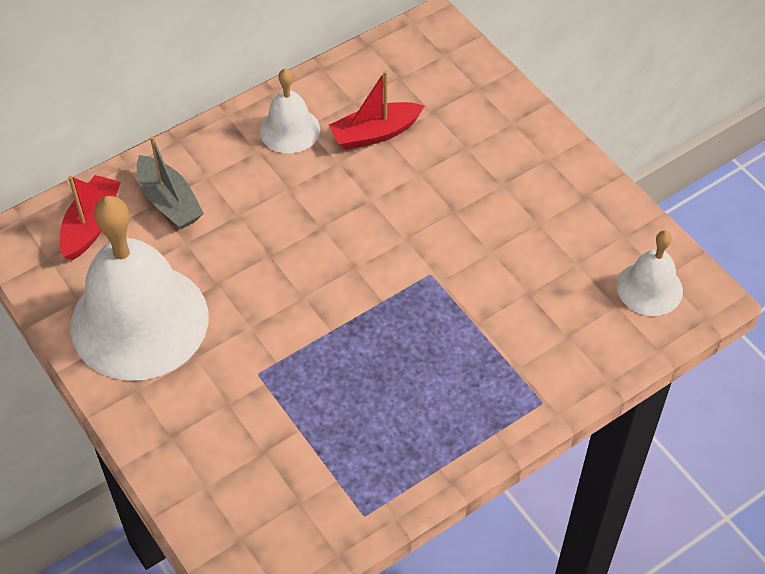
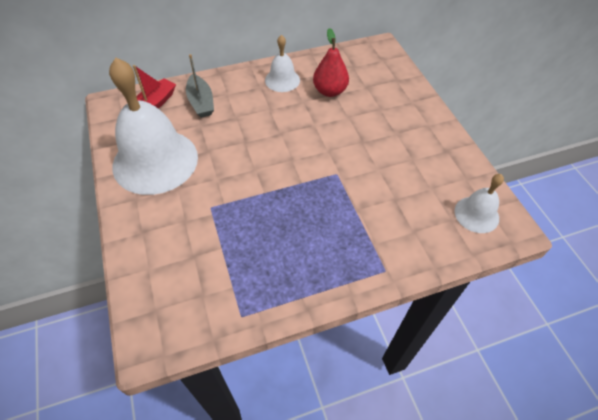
camera: 15 degrees right, 0 degrees up
(375, 133) = (330, 91): red boat -> red pear

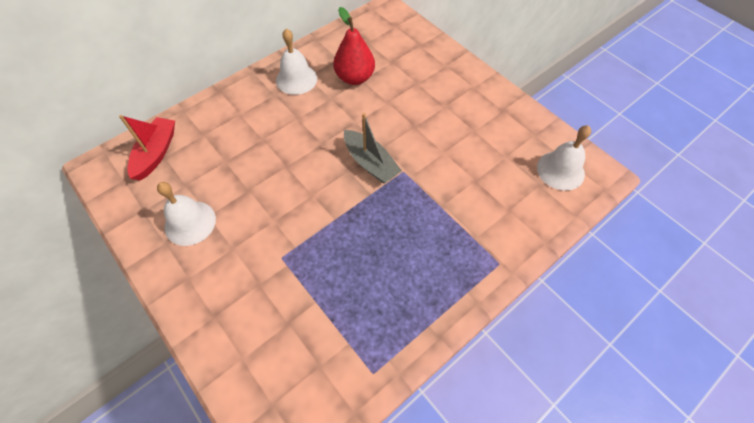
camera: 20 degrees left, 5 degrees up
(155, 161) = (190, 223): white bell -> white bell, size x0.49
(201, 102) = (213, 133): grey boat -> grey boat (370, 163)

